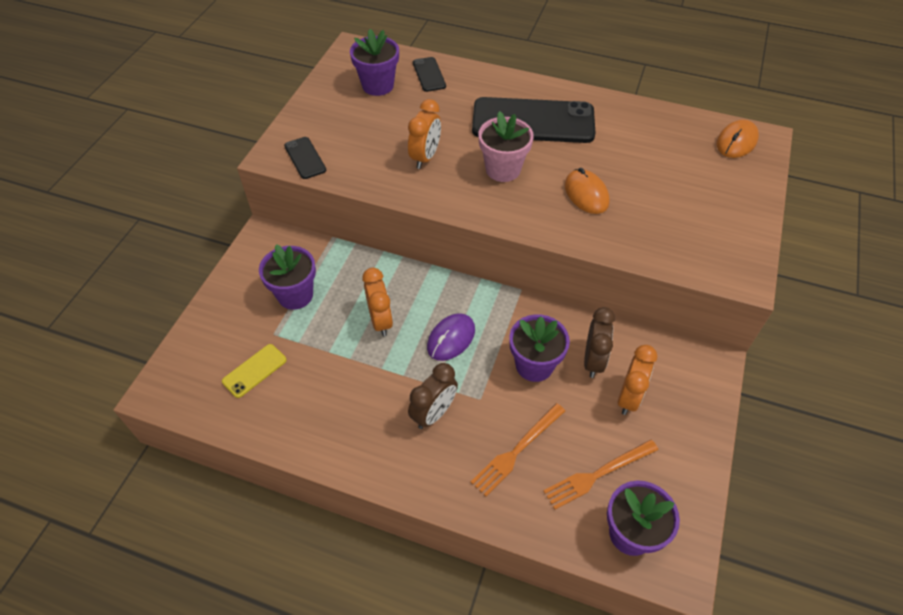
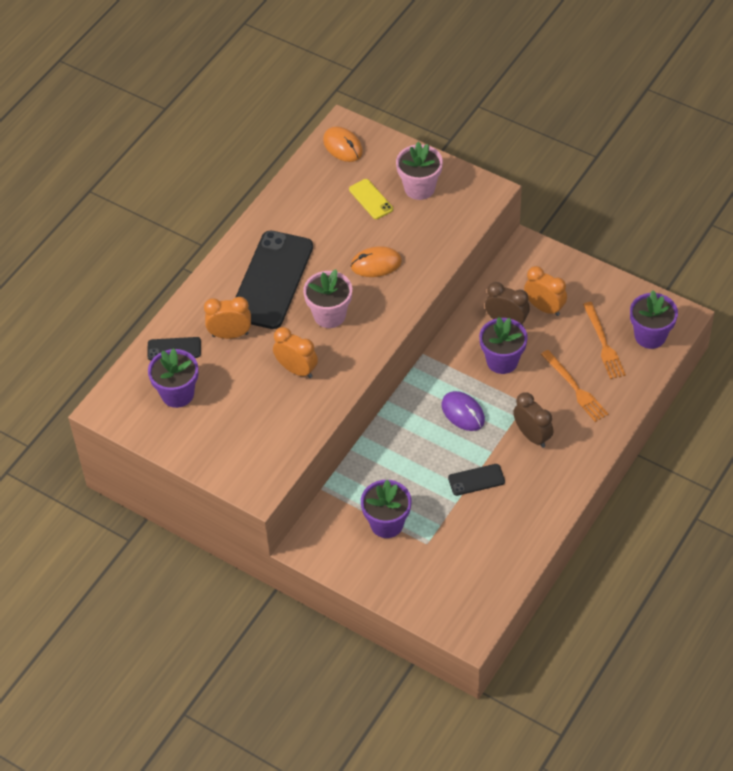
camera: 75 degrees left, 0 degrees up
(254, 370) = (463, 559): yellow phone -> yellow phone (371, 199)
(305, 158) = (269, 464): black phone -> black phone (476, 480)
(380, 320) = (432, 461): orange clock -> orange clock (230, 334)
(713, 213) = (419, 188): none -> pink flower pot

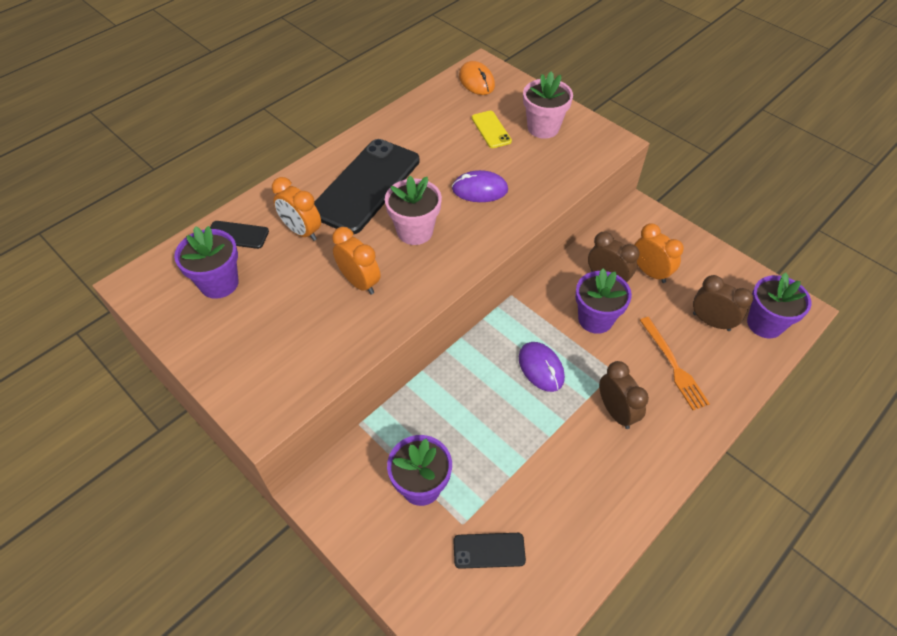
camera: 10 degrees right, 0 degrees up
(230, 334) = (302, 231): orange clock -> orange clock turned 150 degrees counterclockwise
(376, 264) = (480, 189): orange mouse -> purple mouse
(476, 480) = (540, 452): black phone -> black phone (489, 550)
(603, 343) = (711, 322): orange fork -> brown clock

